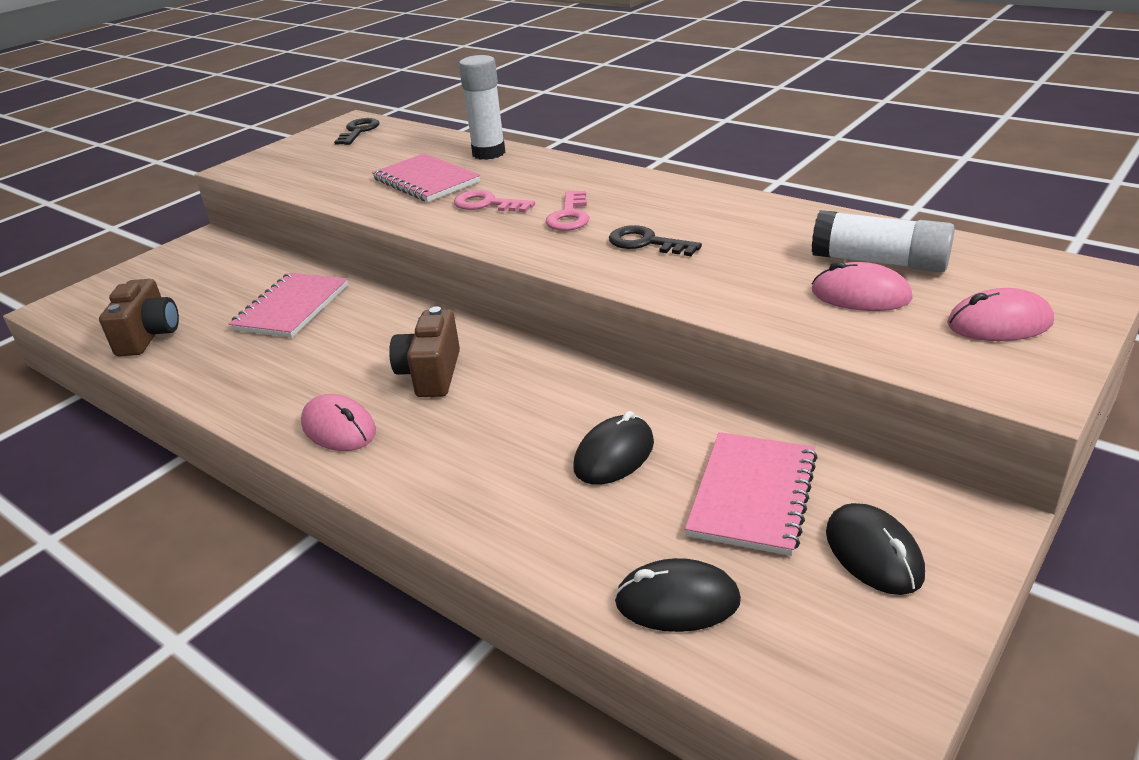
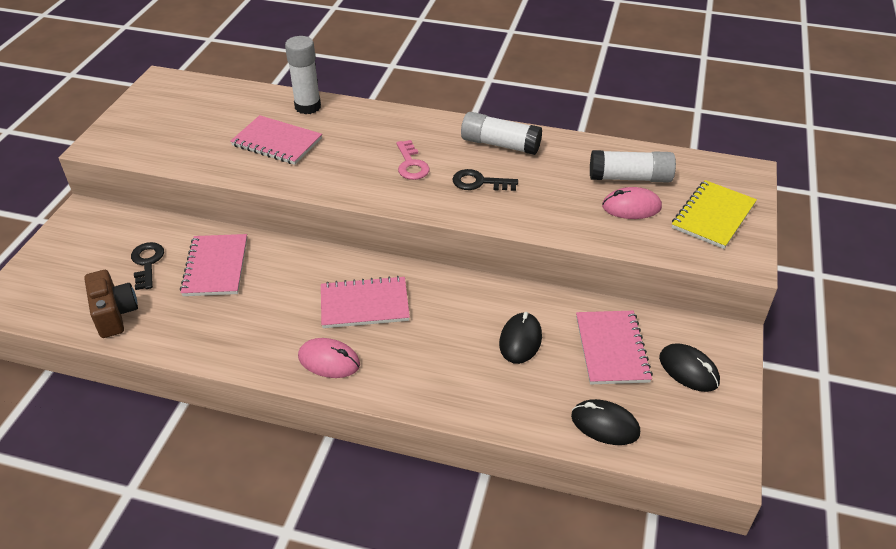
camera: 25 degrees left, 10 degrees up
(358, 131) = (176, 92): black key -> black key (147, 263)
(431, 374) = (364, 304): brown camera -> pink notebook
(487, 204) = (342, 160): pink key -> none
(677, 601) = (605, 425): black mouse -> black mouse turned 45 degrees clockwise
(705, 207) = (500, 144): none -> white glue stick
(999, 323) = (713, 216): pink mouse -> yellow notebook

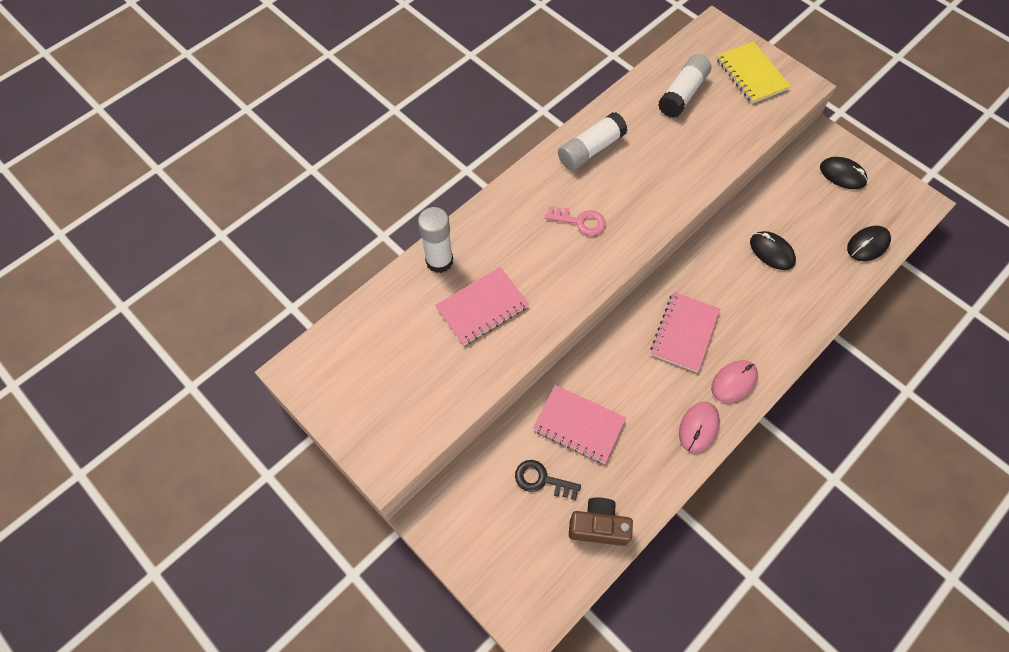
camera: 60 degrees left, 20 degrees up
(479, 182) = (632, 187): black key -> none
(611, 349) = (805, 205): pink notebook -> none
(631, 207) = (716, 112): pink mouse -> pink mouse (698, 427)
(688, 370) = (842, 175): black mouse -> black mouse turned 45 degrees clockwise

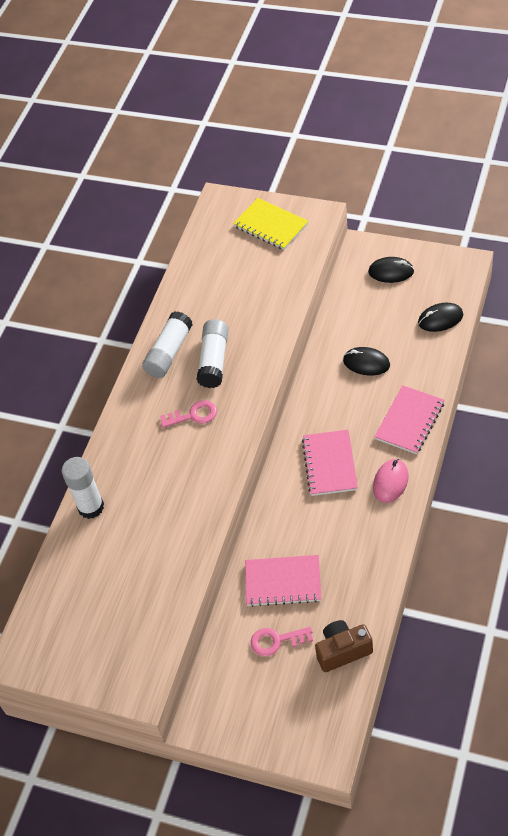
camera: 20 degrees left, 10 degrees down
(482, 307) = (150, 525): pink notebook -> pink notebook (409, 421)
(542, 480) = (276, 641): black key -> pink key
(682, 94) = (222, 269): white glue stick -> white glue stick (214, 360)
(698, 427) = (381, 532): pink mouse -> none
(867, 245) = (440, 319): black mouse -> black mouse turned 45 degrees clockwise

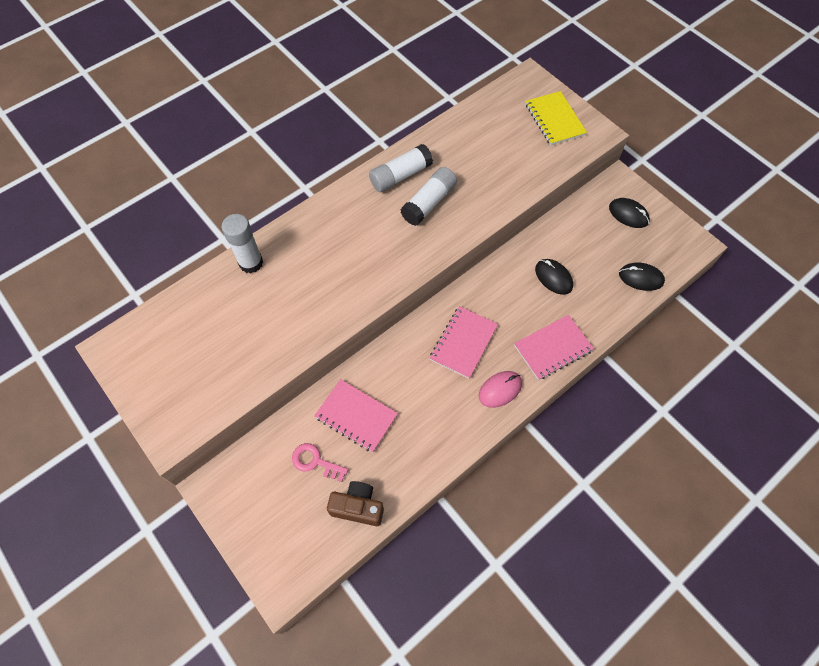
camera: 25 degrees right, 10 degrees up
(193, 415) = (380, 237): pink key -> none

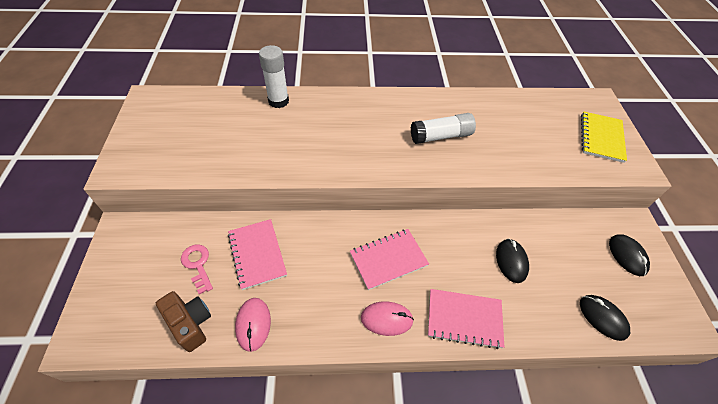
camera: 35 degrees right, 10 degrees down
(400, 175) = (434, 108): white glue stick -> none
(406, 469) = (253, 324): none -> pink mouse

